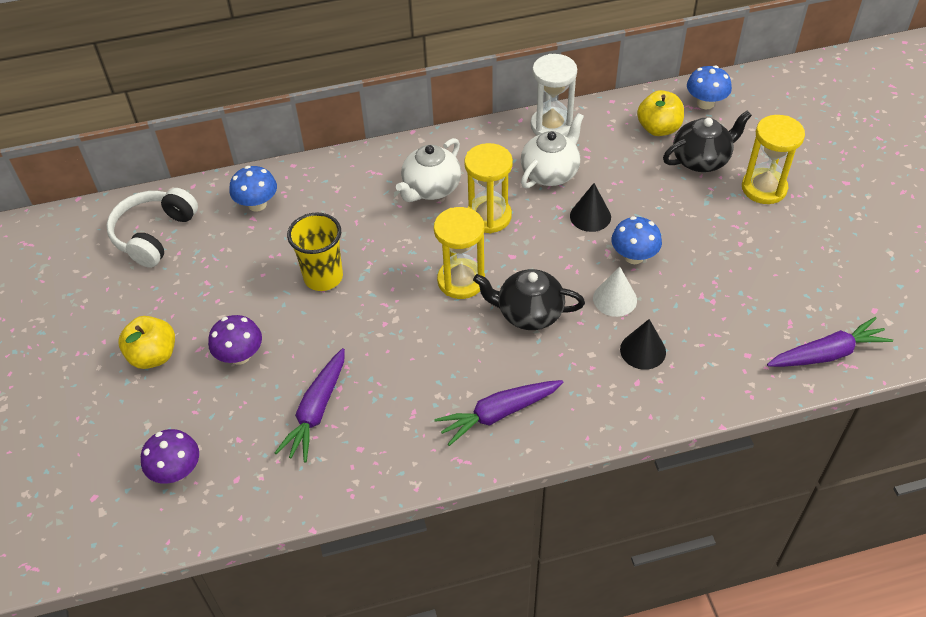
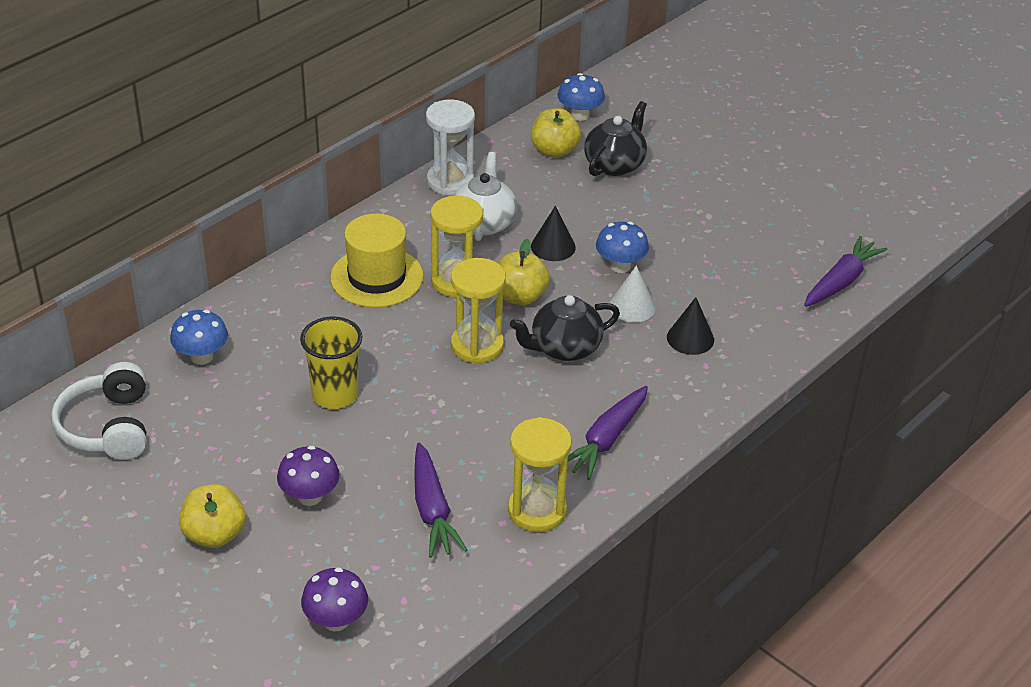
camera: 35 degrees left, 10 degrees down
(431, 188) = (377, 277): white teapot -> yellow hat
(529, 251) = (520, 296): none -> yellow apple
(764, 188) = (688, 170): yellow hourglass -> yellow hourglass (537, 510)

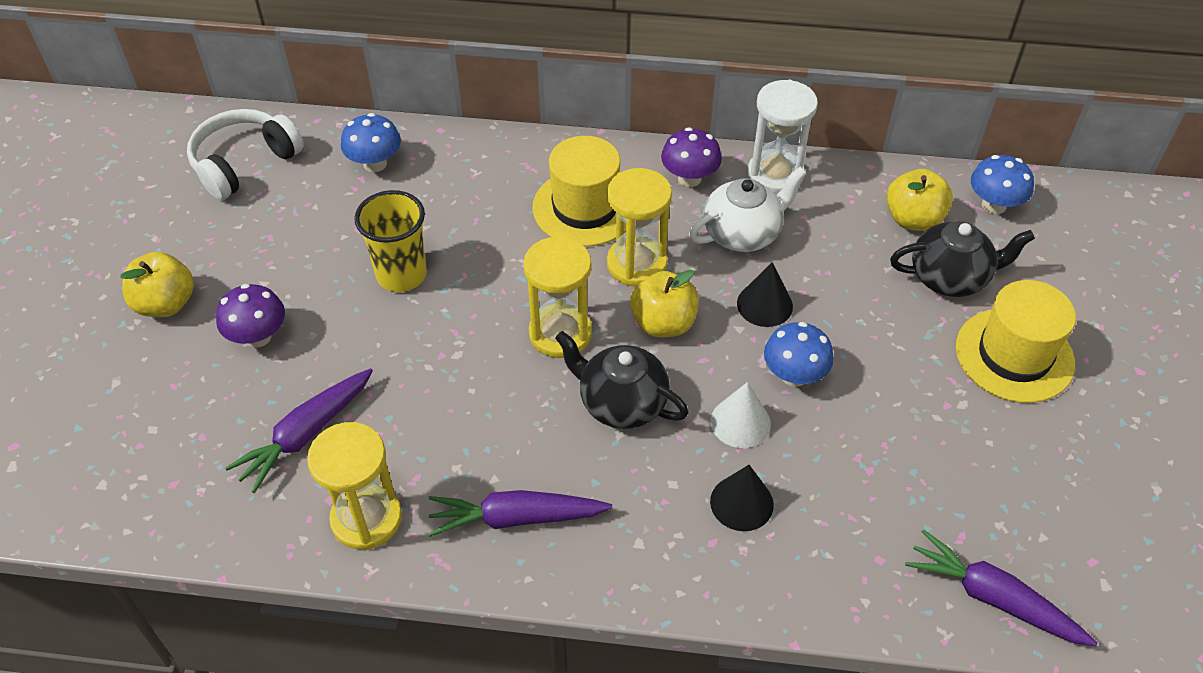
camera: 55 degrees right, 10 degrees up
(336, 620) = (115, 449): purple mushroom -> purple mushroom (689, 178)
(696, 176) = (1014, 355): none -> yellow hat
(841, 281) = (993, 598): purple carrot -> purple carrot turned 150 degrees counterclockwise

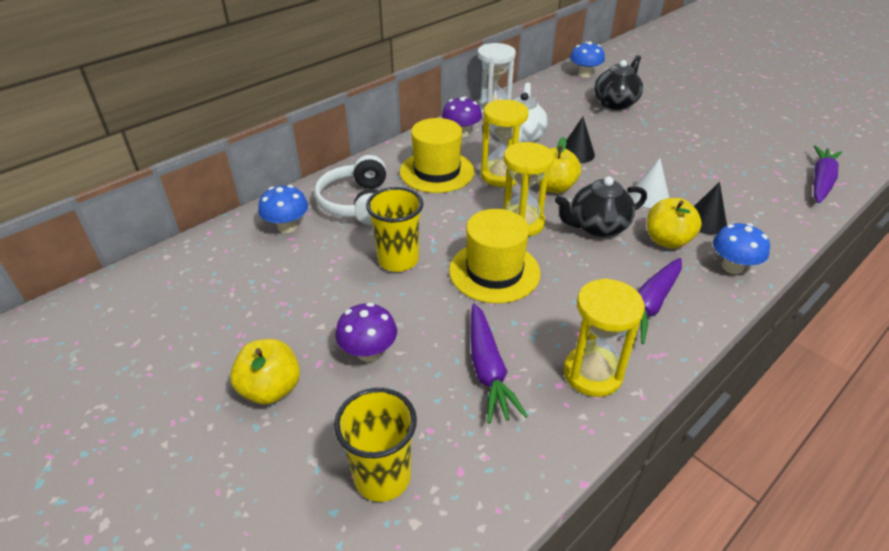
camera: 50 degrees left, 10 degrees down
(130, 436) = (382, 477): none -> yellow cup
(244, 163) = (194, 282): white headphones -> white headphones (357, 203)
(794, 375) = (633, 167): blue mushroom -> blue mushroom (732, 267)
(913, 219) = (569, 94): yellow apple -> yellow apple (667, 240)
(993, 598) = (820, 181): purple carrot -> purple carrot turned 135 degrees clockwise
(1014, 355) = (679, 110): yellow hat -> yellow hat (494, 271)

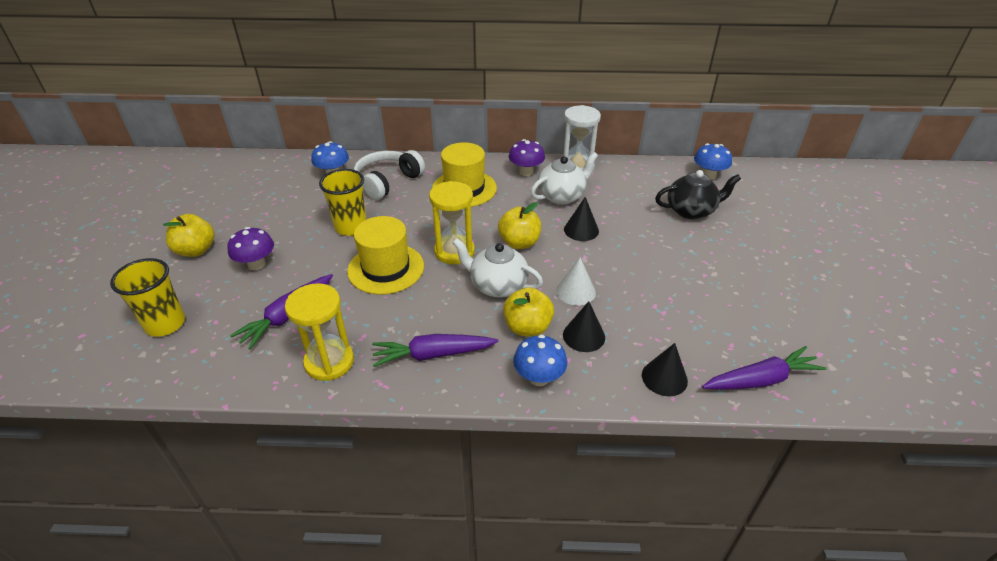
camera: 45 degrees right, 0 degrees up
(501, 175) = (499, 214): yellow hourglass -> none
(597, 227) = (497, 286): black teapot -> white teapot
(785, 214) = (664, 378): none -> black cone

